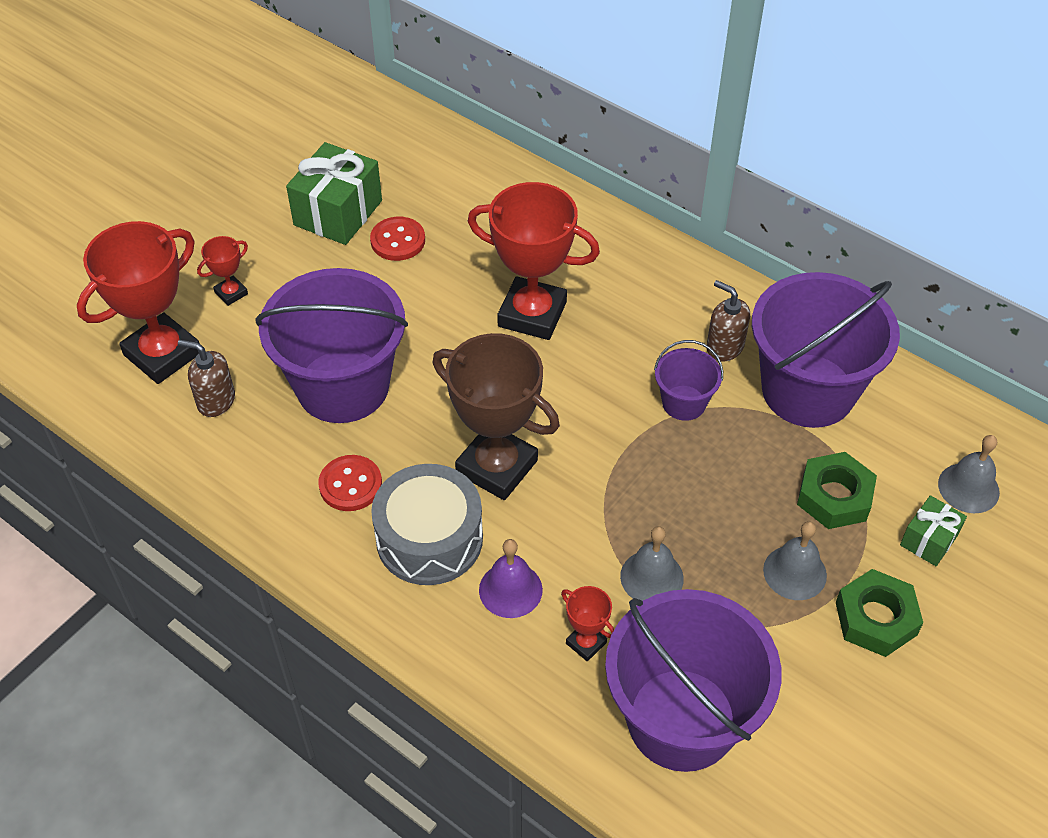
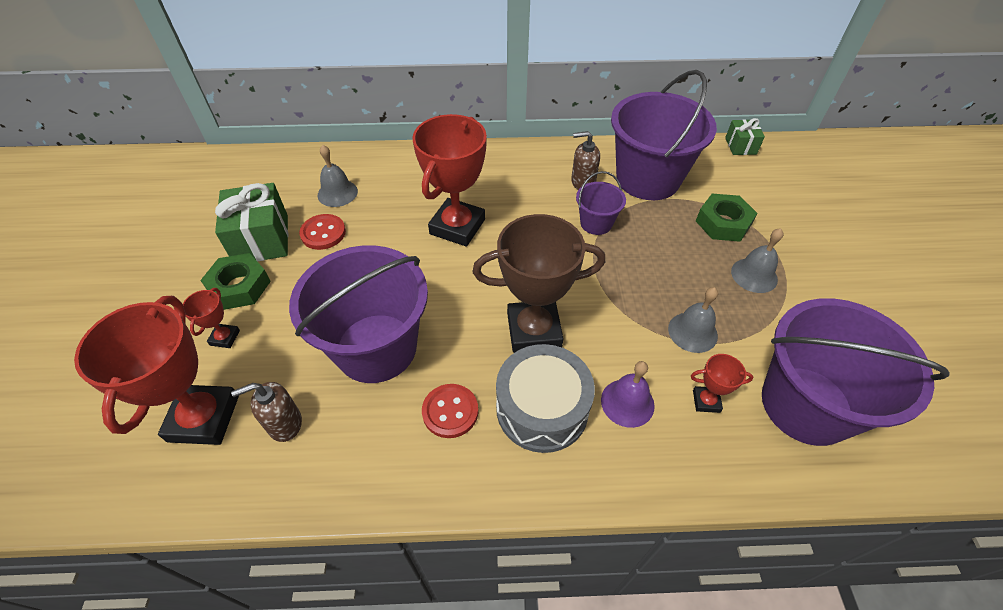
camera: 40 degrees left, 0 degrees up
(532, 314) = (457, 227): red trophy -> red trophy turned 45 degrees counterclockwise
(875, 618) = (816, 271): green nut -> green nut (239, 286)
(928, 540) = (787, 215): green gift -> green gift (740, 146)
(968, 488) = (770, 179): grey bell -> grey bell (337, 193)

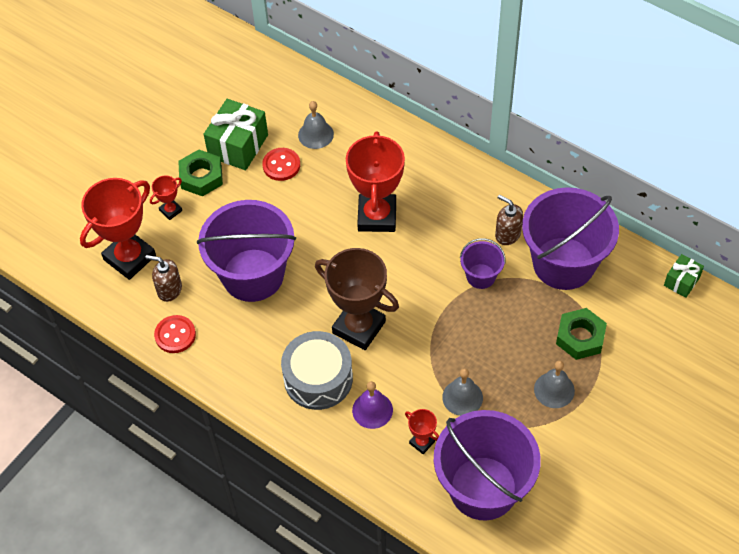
camera: 40 degrees right, 5 degrees up
(450, 411) = (264, 344): red button -> red button (175, 335)
(457, 227) = (377, 216): red trophy -> red trophy turned 60 degrees counterclockwise

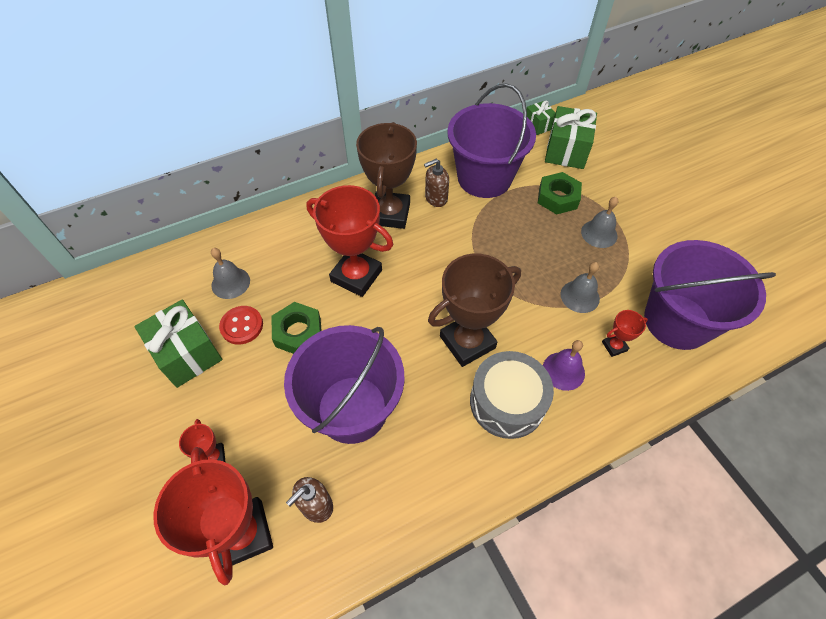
camera: 65 degrees left, 0 degrees up
(175, 335) = (379, 525): red button -> none
(201, 177) = (196, 405): green nut -> green nut (298, 332)
(463, 207) = (390, 214): none -> brown trophy
(481, 276) = (465, 232): purple bucket -> none
(658, 322) = (566, 151): none -> green gift

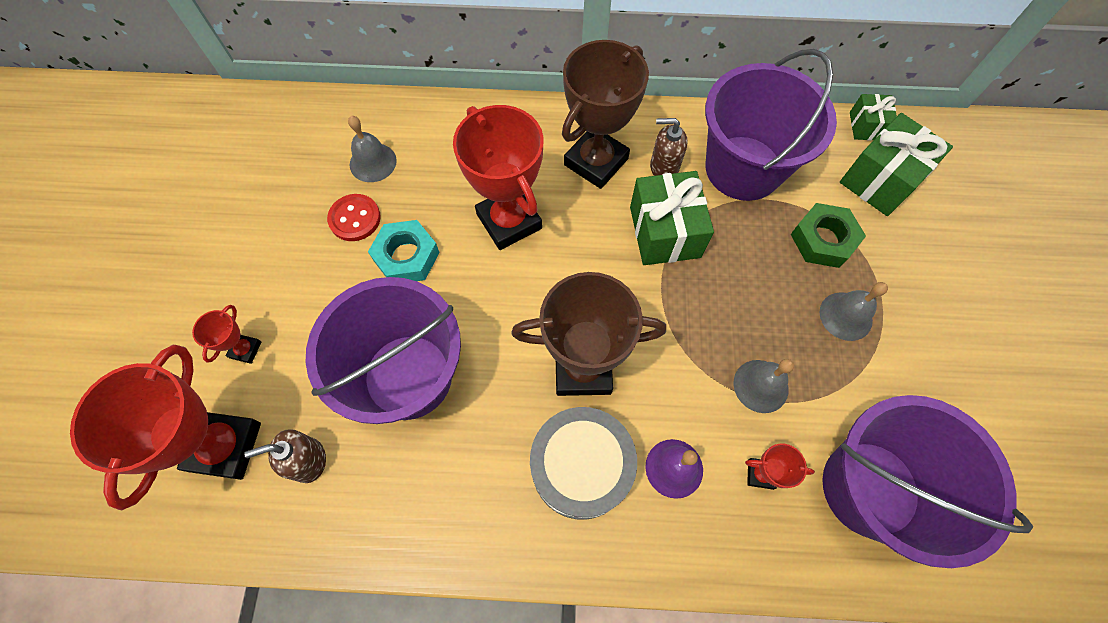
camera: 30 degrees right, 10 degrees up
(187, 353) = (285, 222): green gift -> green gift (664, 232)
(298, 332) = (406, 256): green nut -> turquoise nut

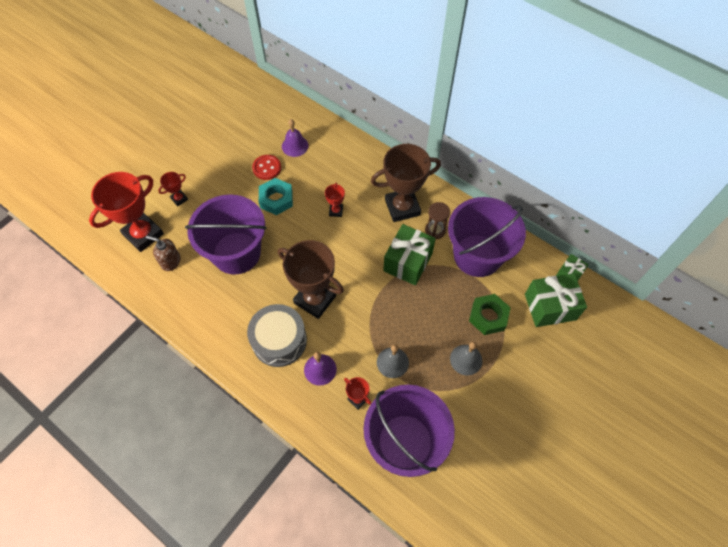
camera: 35 degrees right, 5 degrees down
(373, 162) = (295, 146): grey bell -> purple bell
(509, 221) = (336, 211): red trophy -> red trophy, size x0.45
(663, 167) = (435, 230): brown soap dispenser -> brown hourglass

